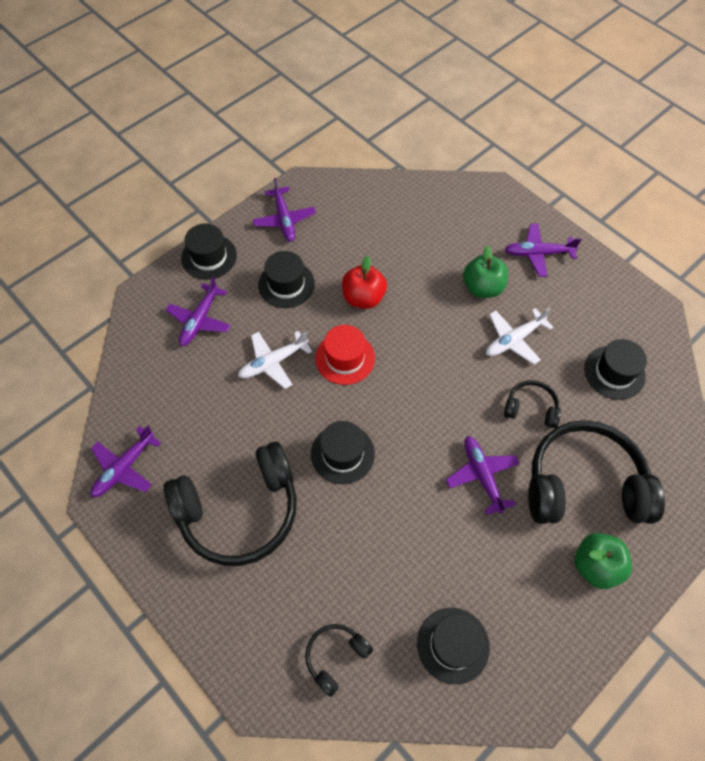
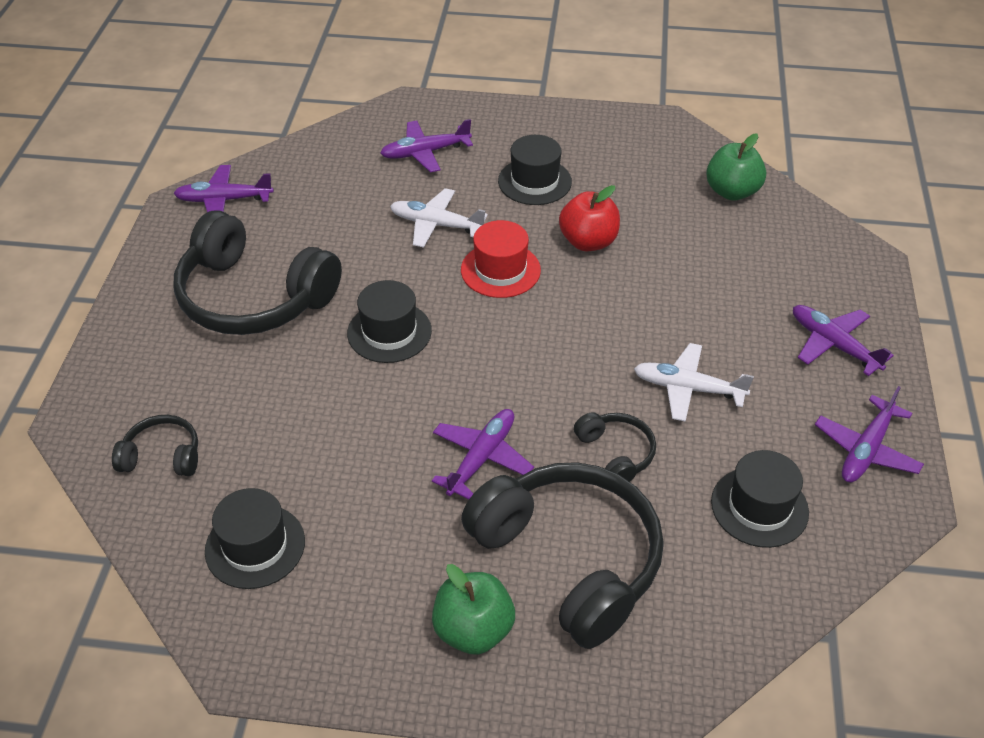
camera: 50 degrees right, 15 degrees down
(209, 257) = (500, 117): black hat -> none
(284, 219) = (607, 136): purple plane -> purple plane (866, 449)
(482, 288) = (722, 324): green apple -> green apple (732, 192)

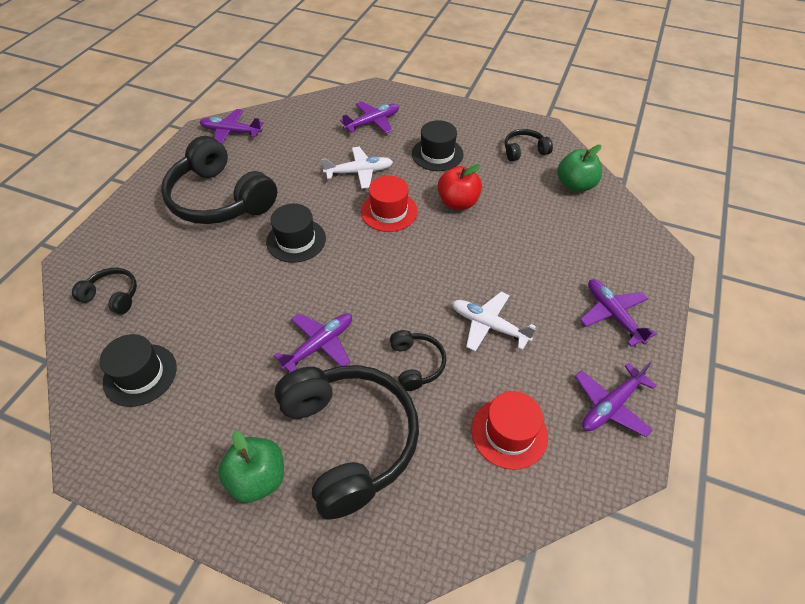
camera: 15 degrees right, 5 degrees up
(425, 152) = (372, 122): purple plane -> purple plane turned 150 degrees clockwise
(436, 225) = (359, 172): white plane -> white plane turned 135 degrees clockwise
(649, 157) = (524, 151): none -> black headphones
(759, 507) = (509, 432): black hat -> red hat

